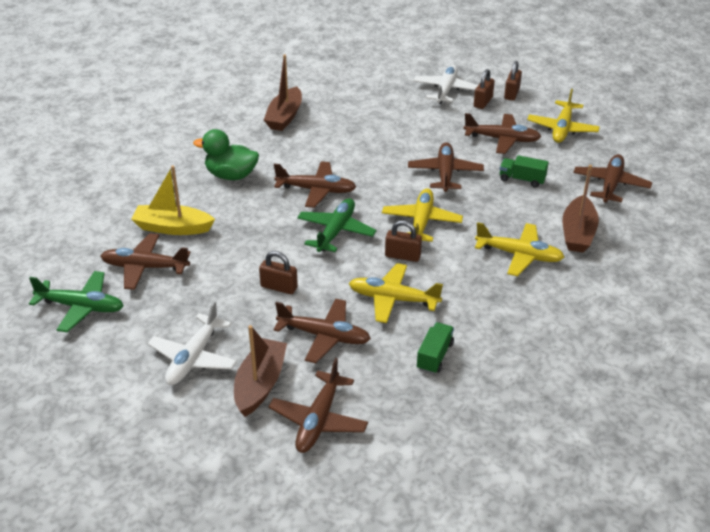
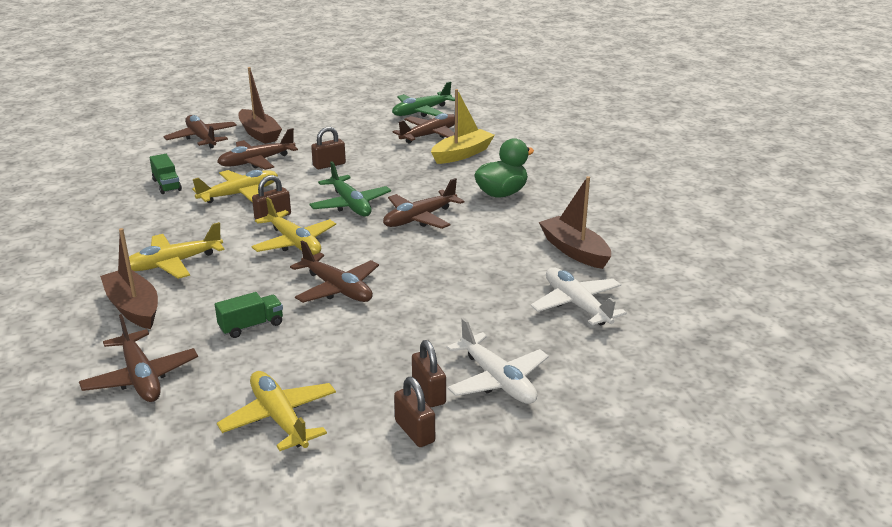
camera: 130 degrees right, 10 degrees down
(193, 358) = (316, 125): white plane -> white plane (577, 305)
(502, 139) = (333, 357): brown plane -> none

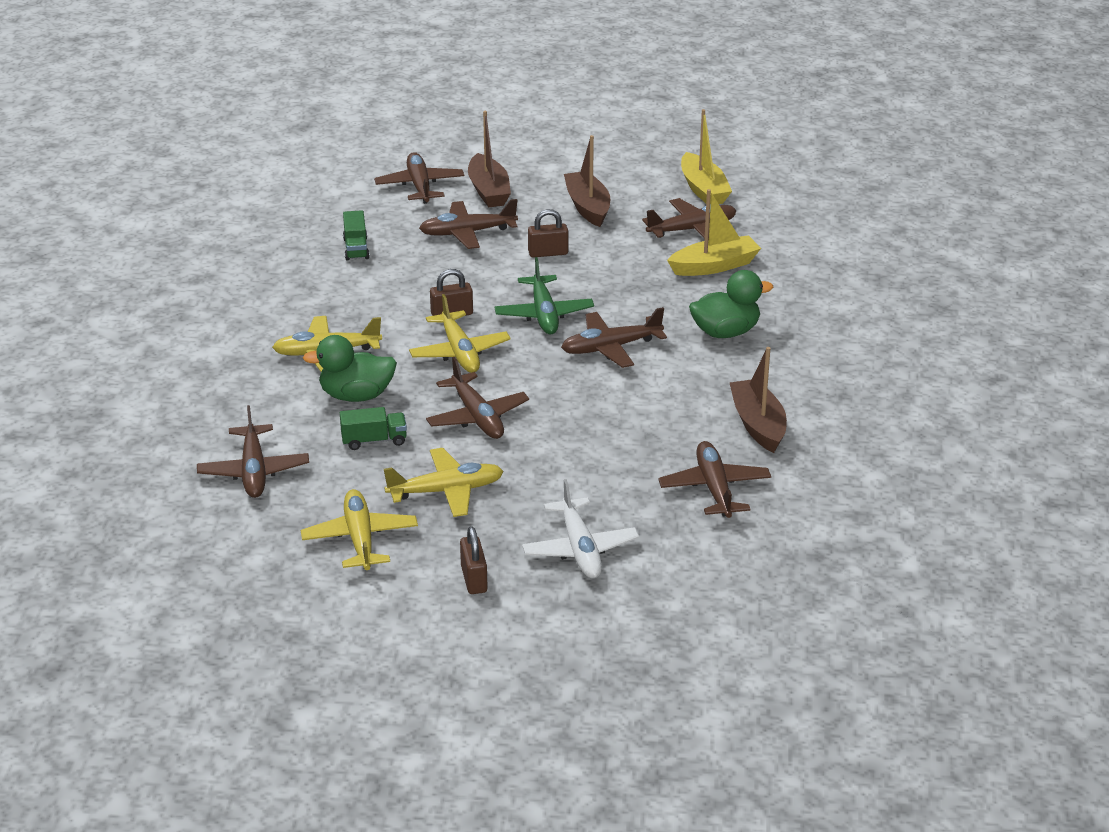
camera: 20 degrees right, 5 degrees up
(133, 308) = (271, 396): brown boat -> brown boat (587, 207)
(217, 292) = (356, 396): none -> green duck
(239, 194) = (429, 276): yellow plane -> yellow plane (446, 491)
(421, 112) = (703, 189): green plane -> yellow boat
(429, 393) = (507, 546): brown padlock -> none
(577, 305) = (714, 488): white plane -> brown plane

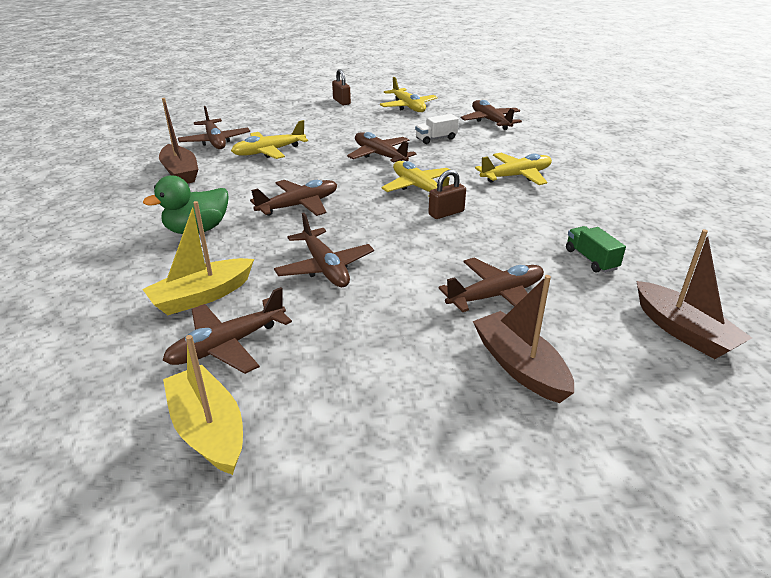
camera: 165 degrees right, 0 degrees up
(356, 396) = (469, 156): green duck -> none
(374, 440) = (436, 139): green truck -> white truck
(420, 186) = (614, 358): brown plane -> brown plane (325, 267)
(446, 491) = (376, 125): yellow plane -> yellow plane (269, 152)
(544, 314) = (366, 223): green plane -> none
(548, 253) = (393, 284): brown padlock -> none
(580, 549) = (291, 114): white plane -> none
(587, 207) = (373, 360): brown boat -> brown boat (683, 331)

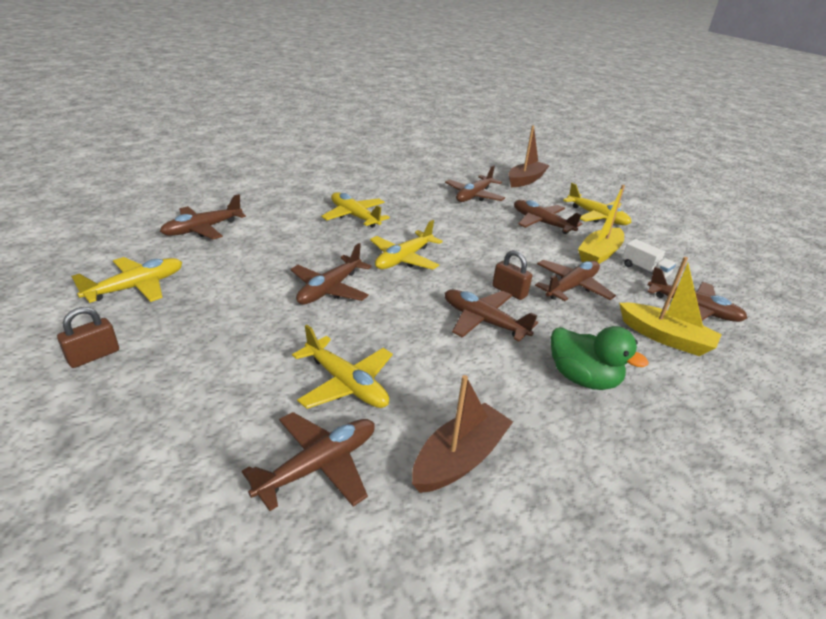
camera: 110 degrees left, 0 degrees up
(208, 430) = (751, 297): yellow boat -> yellow boat (599, 254)
(436, 139) = (267, 258): white truck -> white truck (644, 270)
(446, 213) = (445, 243): brown padlock -> brown padlock (509, 291)
(519, 366) = (597, 217): brown boat -> yellow plane
(591, 259) = (474, 196): green truck -> brown plane

